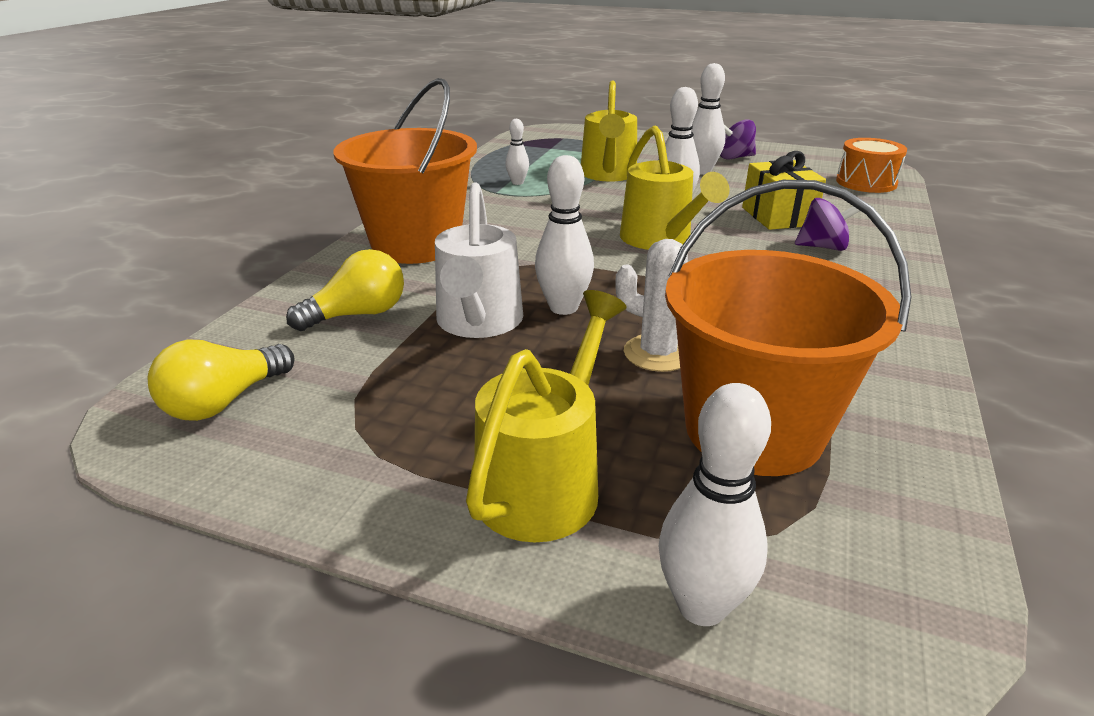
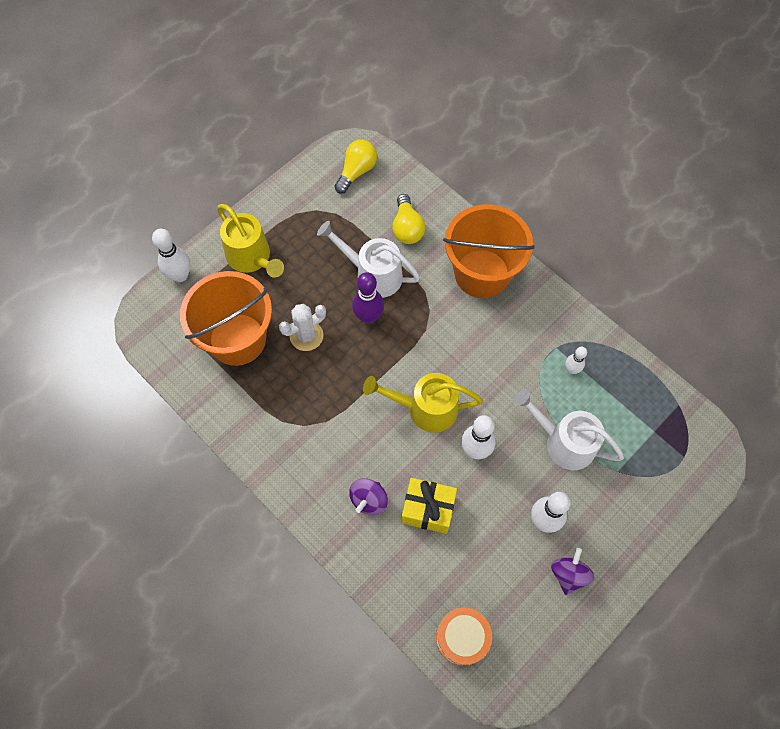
camera: 115 degrees right, 35 degrees up
(224, 402) = (356, 171): yellow light bulb -> yellow light bulb turned 60 degrees clockwise
(563, 307) = (368, 316): white bowling pin -> purple bowling pin
(608, 175) = (563, 442): yellow watering can -> white watering can

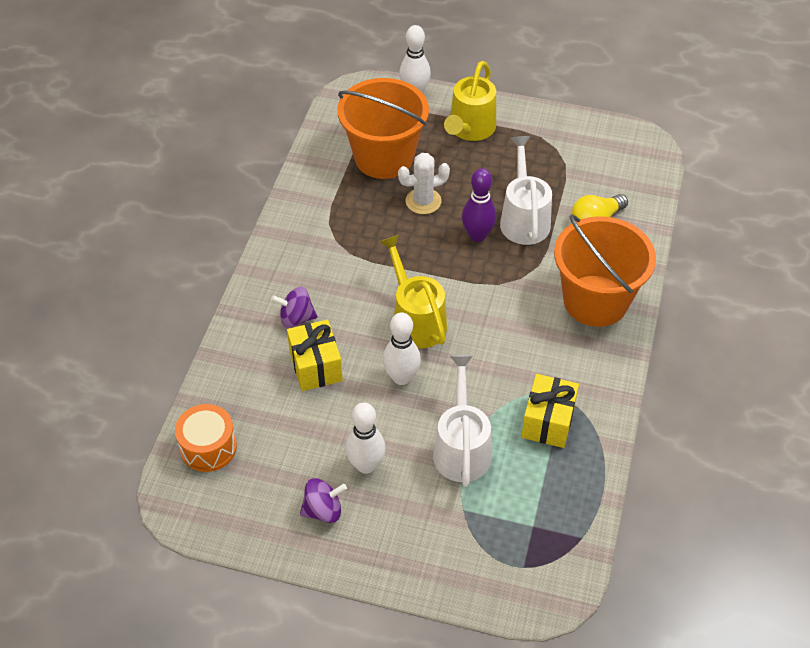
camera: 60 degrees right, 15 degrees down
(306, 336) = (423, 201): white cactus -> white cactus turned 45 degrees counterclockwise
(356, 171) = (623, 157): yellow light bulb -> none
(571, 369) = (548, 421): white bowling pin -> yellow gift

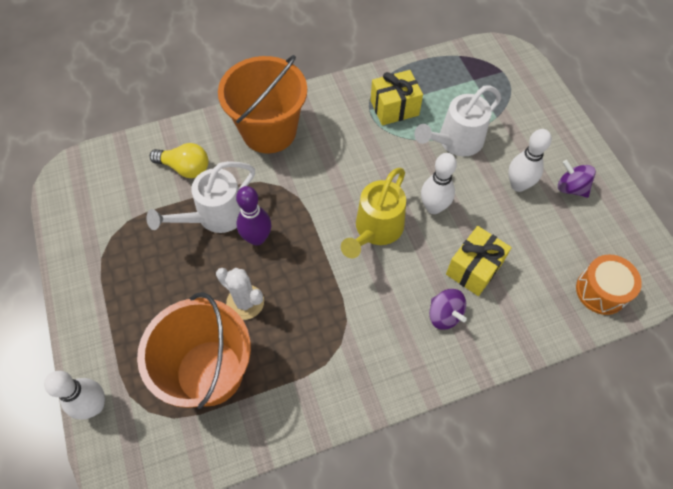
camera: 125 degrees left, 10 degrees up
(470, 130) = (124, 320): yellow watering can -> none

